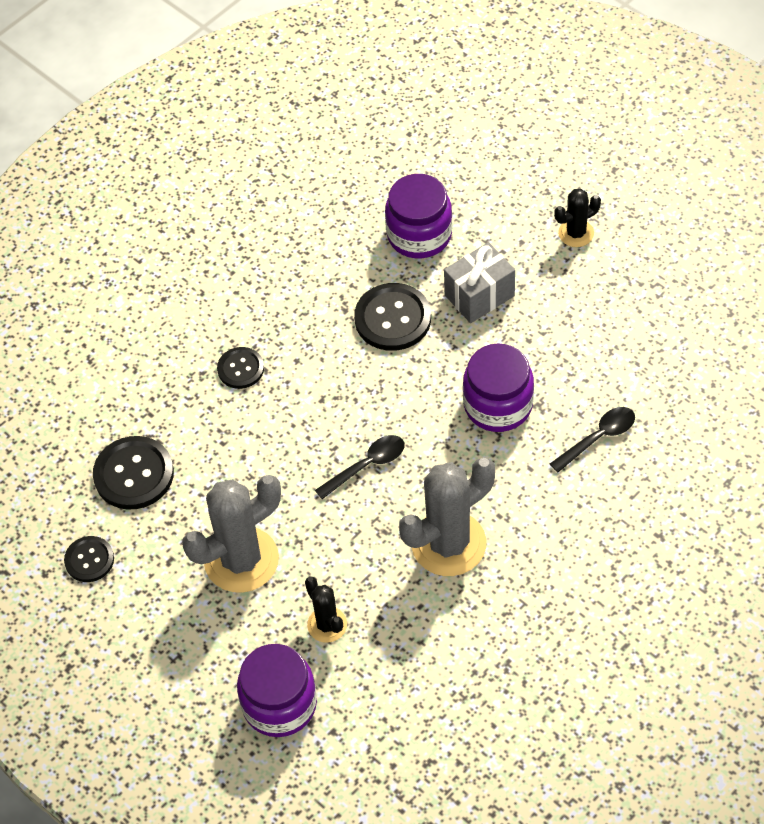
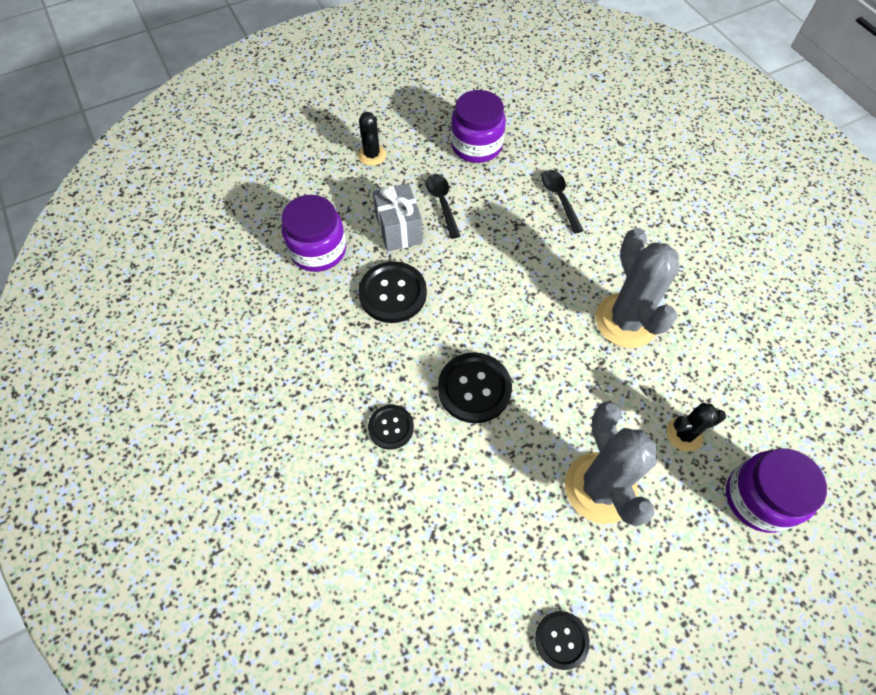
camera: 75 degrees left, 5 degrees up
(134, 474) = (473, 563): black button -> black button (474, 388)
(366, 465) = (532, 356): black spoon -> black spoon (442, 203)
(498, 405) = (507, 249): purple jar -> purple jar (476, 145)

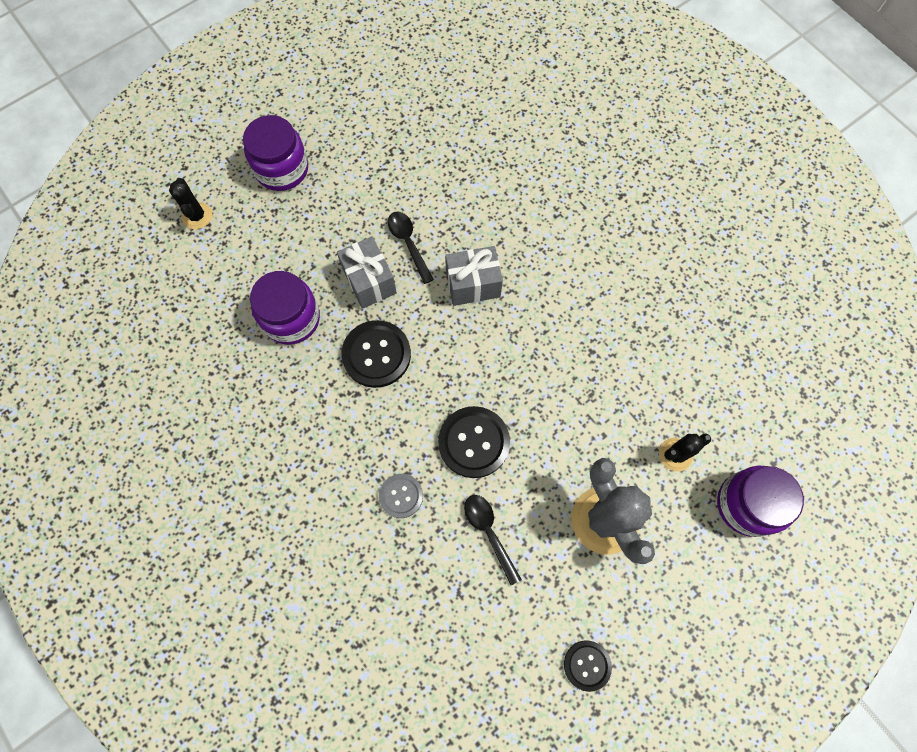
camera: 10 degrees left, 10 degrees up
(372, 155) = (324, 197): black cactus -> black cactus (197, 216)
(391, 427) = (401, 496): black button -> grey button
(476, 145) = (433, 168): purple jar -> purple jar (282, 169)
(497, 246) = (473, 284): none -> grey gift
(559, 199) = (527, 219): black spoon -> black spoon (489, 533)
(626, 320) = (609, 346): grey cactus -> none

